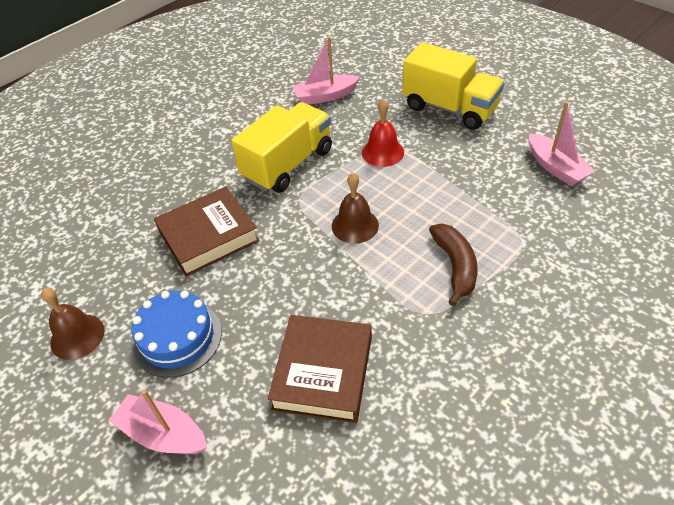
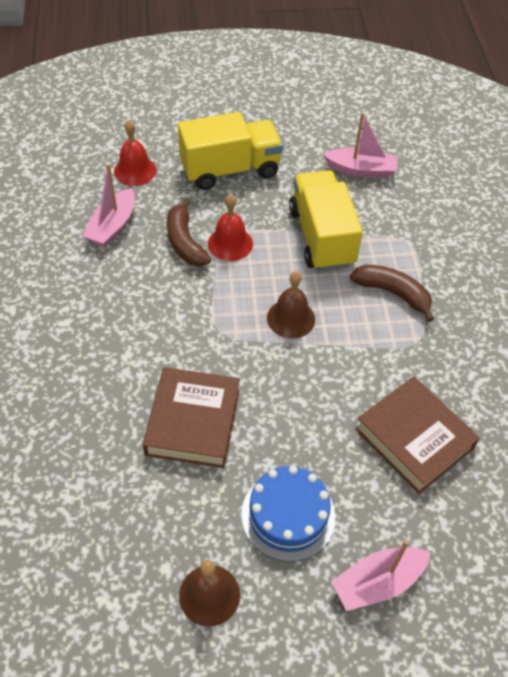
camera: 55 degrees left, 5 degrees up
(288, 164) = (169, 310): yellow truck -> yellow truck (321, 237)
(355, 132) = (185, 242): none -> brown banana
(384, 73) = (135, 170): none -> red bell

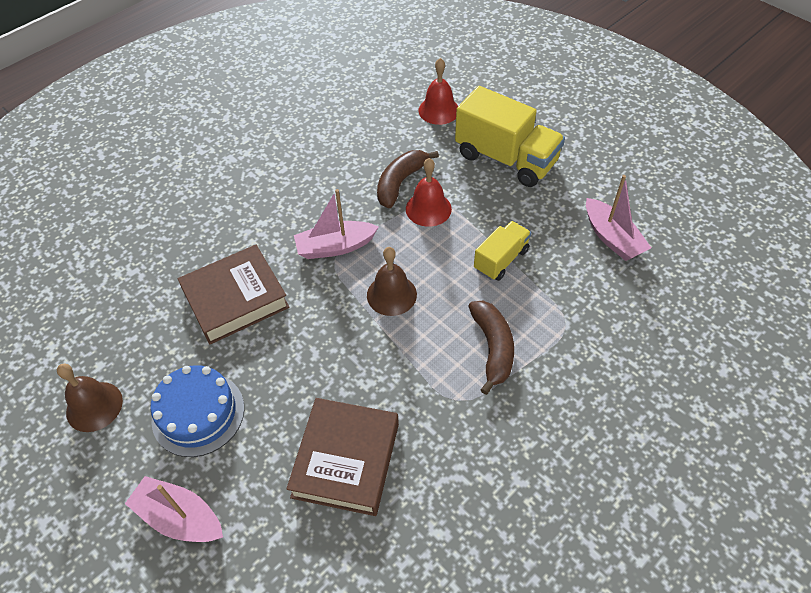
camera: 55 degrees right, 0 degrees up
(112, 226) = (371, 136): pink boat -> pink boat (335, 247)
(321, 237) = (501, 260): yellow truck -> yellow truck, size x0.56

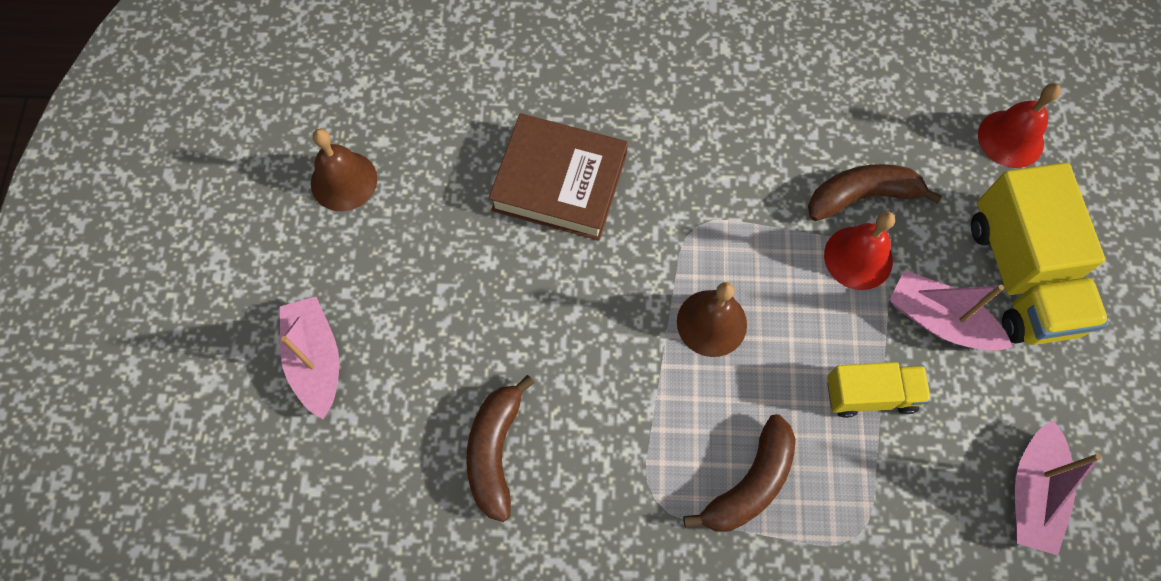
camera: 45 degrees right, 15 degrees up
(198, 413) = (417, 274): blue cake -> none
(335, 247) = (711, 212): pink boat -> pink boat (939, 320)
(346, 460) = (495, 451): brown book -> brown banana

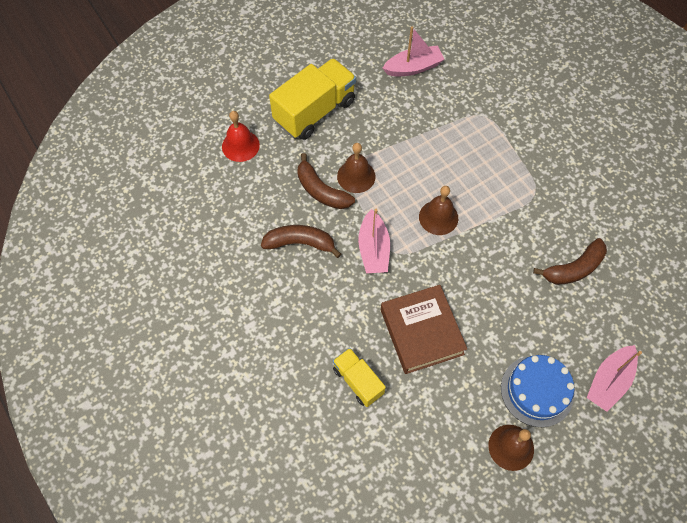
camera: 125 degrees left, 5 degrees down
(379, 261) = (537, 391): none -> blue cake
(750, 483) = (496, 163): brown banana -> brown banana (300, 243)
(858, 257) = (356, 176): red bell -> brown bell
(870, 394) = (419, 139): yellow truck -> yellow truck (358, 381)
(939, 320) = (362, 131): pink boat -> pink boat (373, 249)

